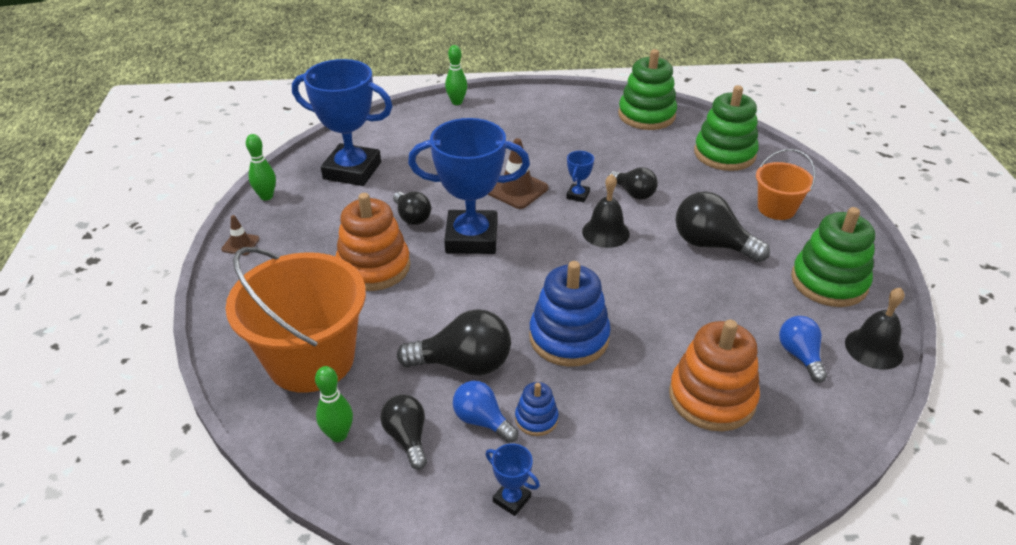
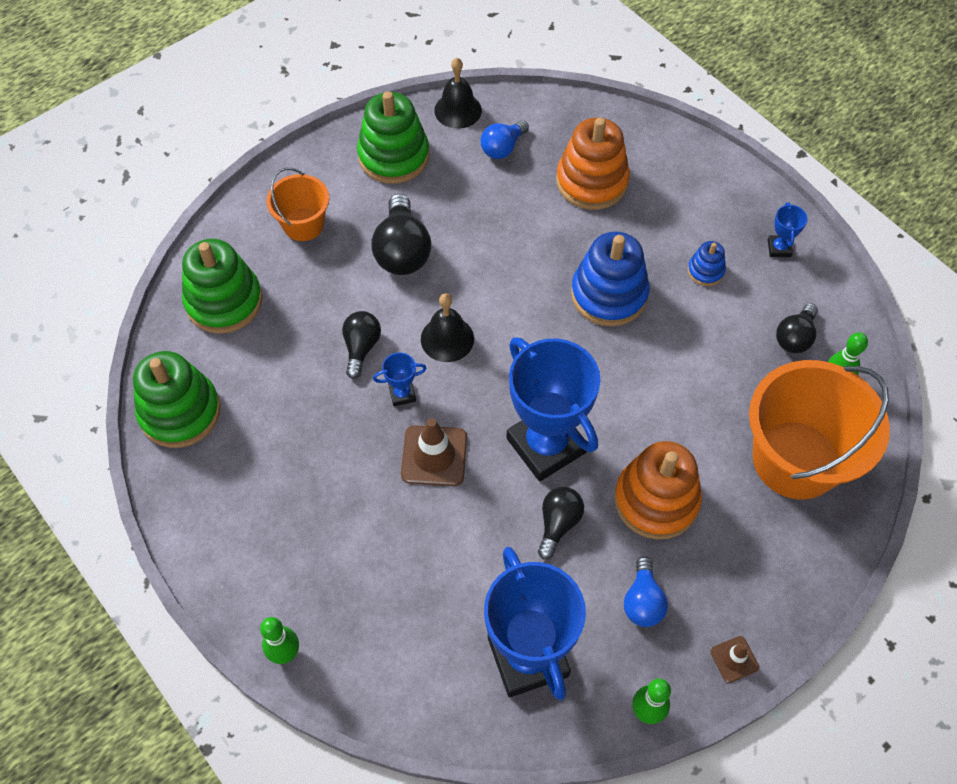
camera: 125 degrees left, 20 degrees up
(464, 364) = (700, 347): black light bulb -> none
(482, 421) = (738, 302): blue light bulb -> blue light bulb (642, 601)

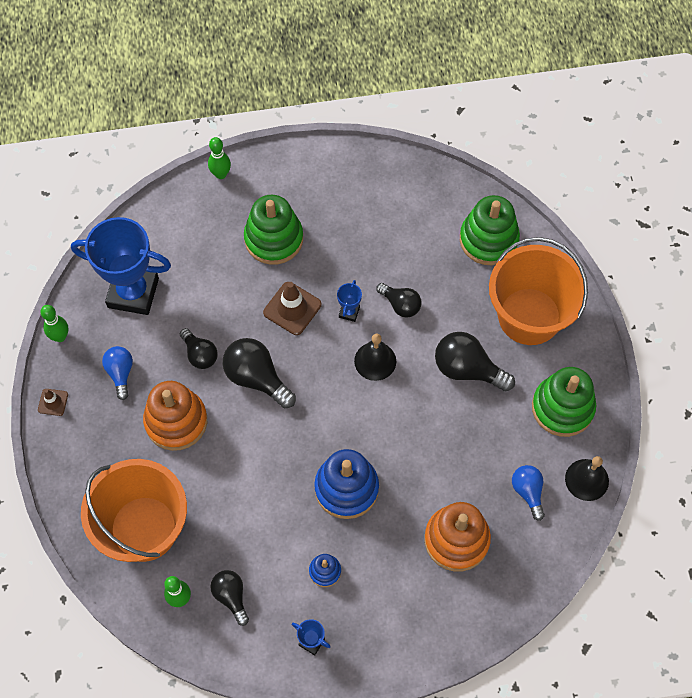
camera: 120 degrees right, 5 degrees up
(180, 412) = (415, 182): green stacking toy -> green stacking toy (274, 239)
(303, 224) = (529, 316): orange bucket -> orange bucket, size x1.89
(546, 445) = (256, 378): blue trophy -> black light bulb
(642, 601) = (120, 373): blue light bulb -> blue light bulb turned 45 degrees clockwise

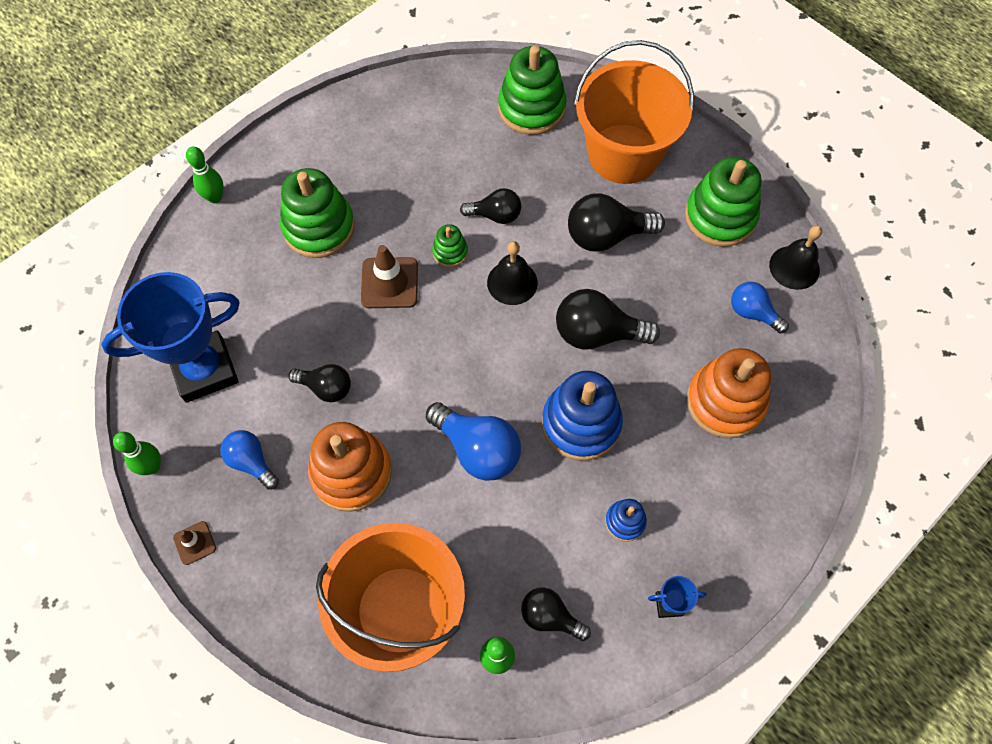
camera: 35 degrees left, 0 degrees up
(256, 378) = (405, 373): black light bulb -> black light bulb (597, 333)
(266, 460) = (477, 449): none -> blue light bulb
(349, 312) = (450, 252): blue trophy -> green stacking toy

